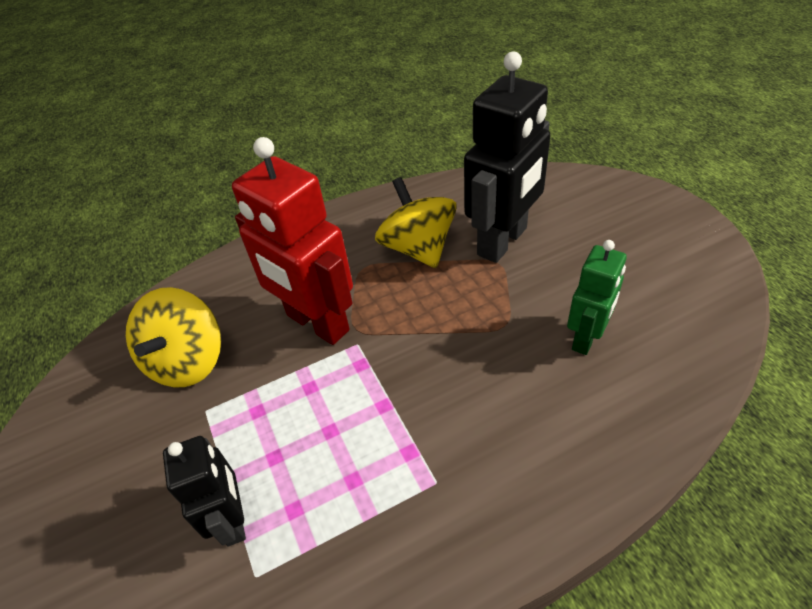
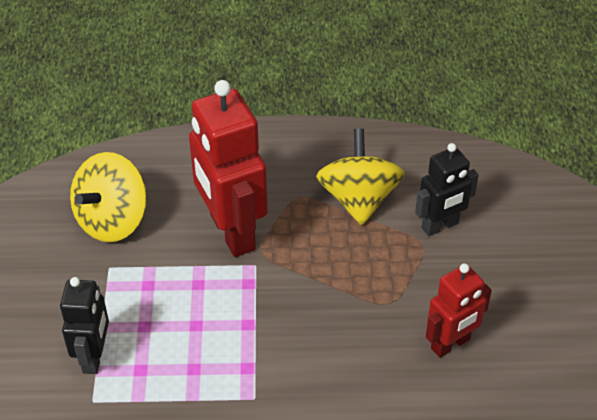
camera: 20 degrees right, 0 degrees up
(503, 242) = (440, 226): black robot -> black robot, size x0.58
(586, 338) = (450, 344): green robot -> red robot

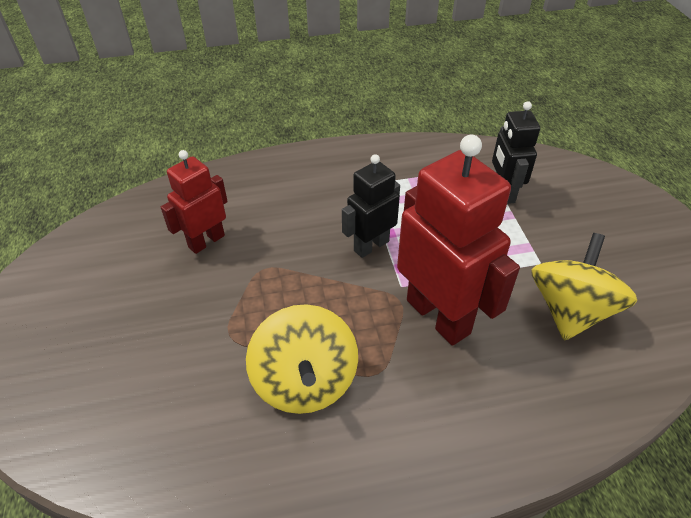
camera: 170 degrees right, 0 degrees up
(440, 226) = (206, 360): black robot -> black robot (371, 246)

